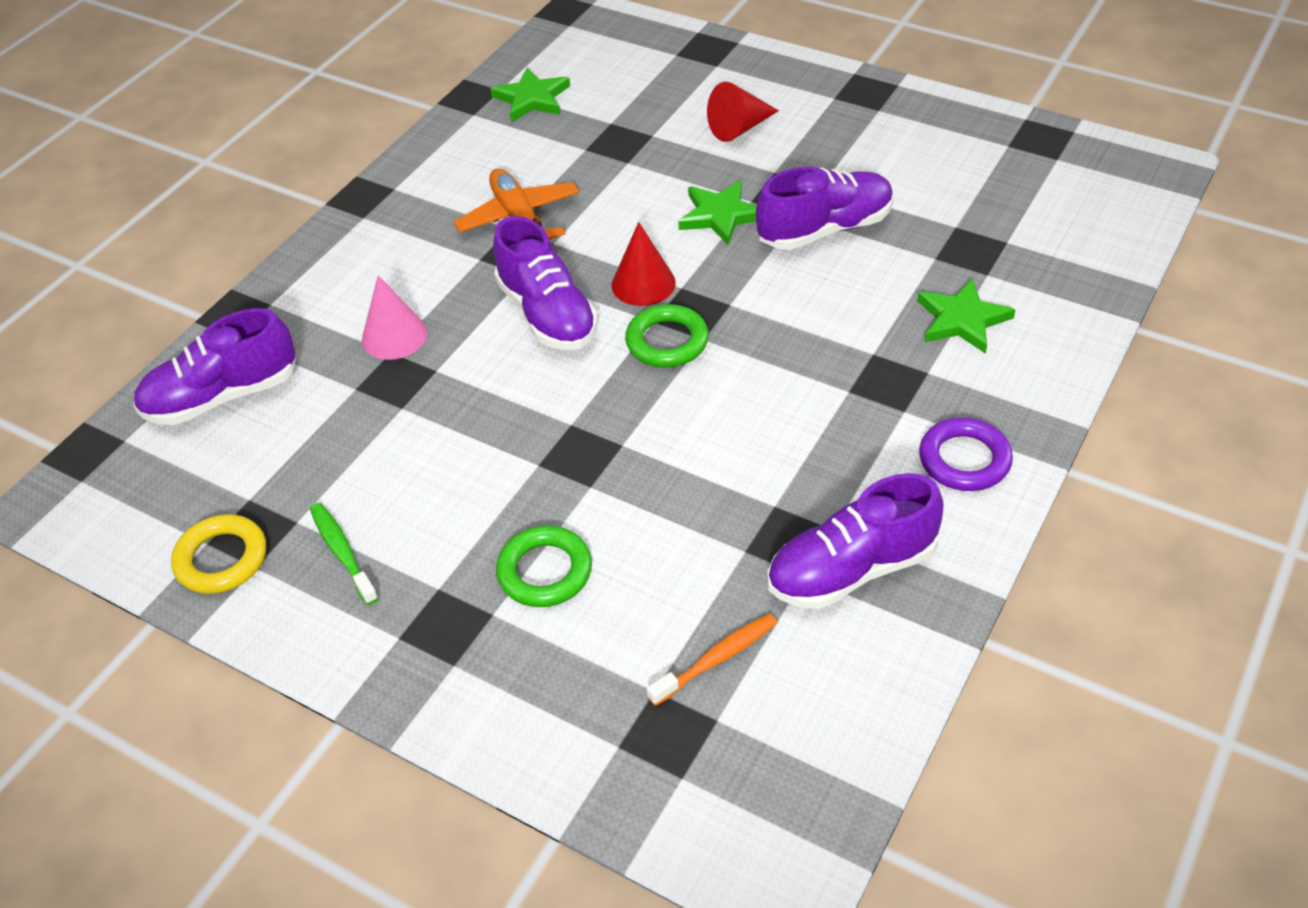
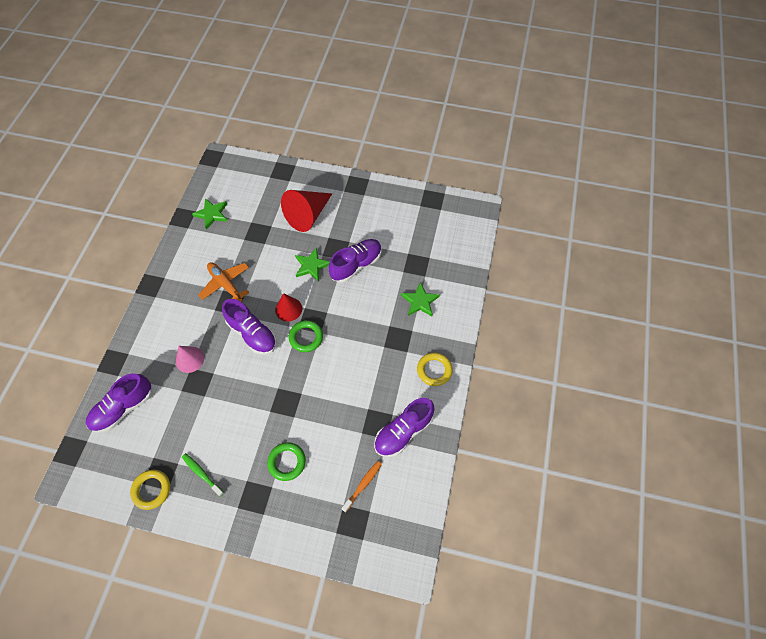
camera: 20 degrees left, 15 degrees up
(739, 128) = (308, 215): red cone -> red cone, size x1.71
(964, 460) = (434, 370): purple ring -> yellow ring

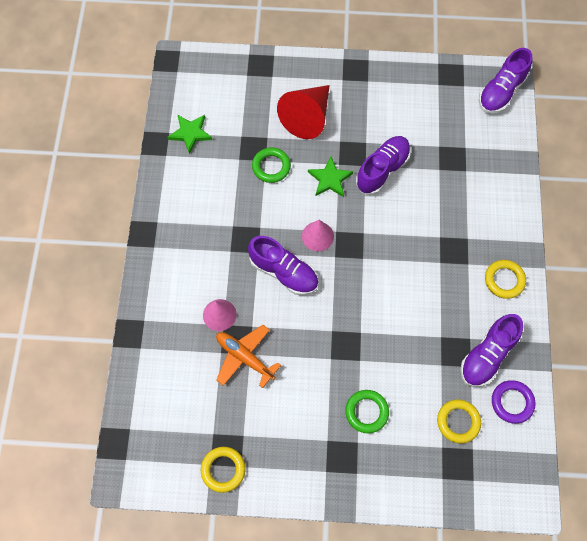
camera: 10 degrees left, 5 degrees up
(123, 408) = (160, 384): purple shoe -> purple shoe (501, 92)
(202, 473) = (274, 442): green toothbrush -> none
(226, 284) = (234, 218): orange plane -> orange plane (244, 357)
(288, 309) = (317, 236): red cone -> pink cone
(306, 337) = (348, 266): green ring -> green ring (271, 167)
(363, 485) = (458, 422): orange toothbrush -> yellow ring
(414, 476) = (512, 402): none -> purple ring
(420, 301) = (468, 202): green star -> none

